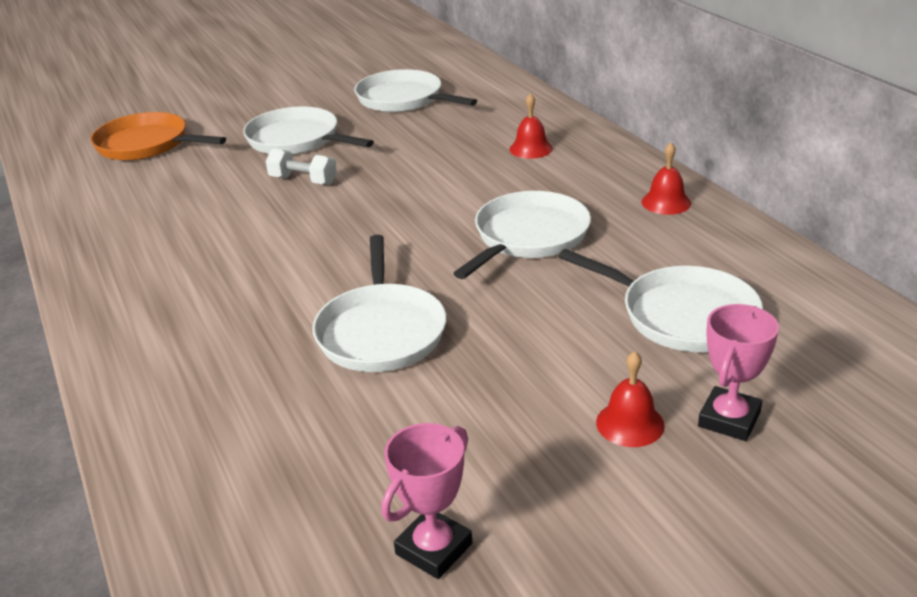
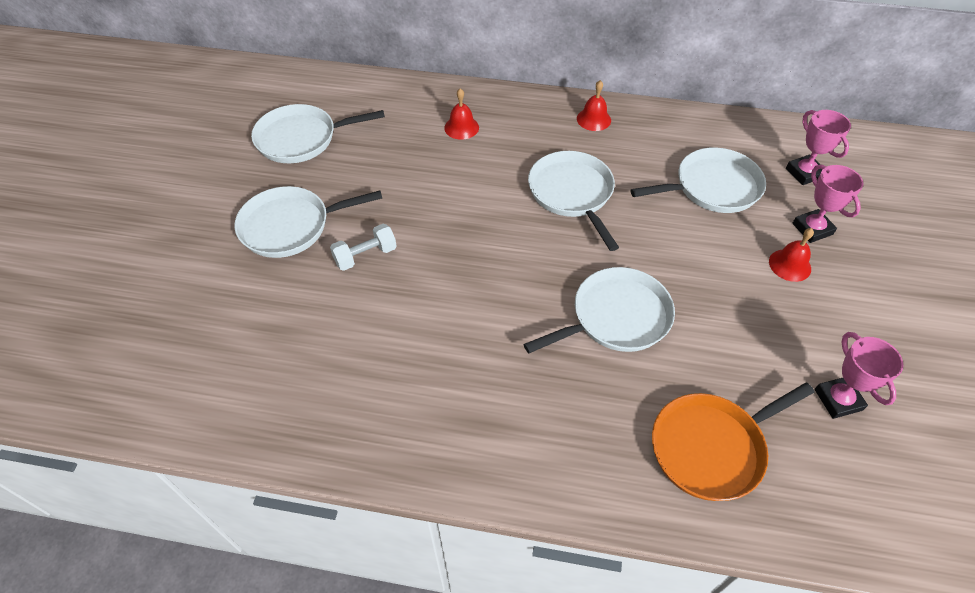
camera: 55 degrees left, 20 degrees up
(146, 145) = (165, 321): orange pan -> orange pan (711, 447)
(381, 331) = (616, 317): white pan -> white pan turned 60 degrees counterclockwise
(833, 374) = (804, 173): none -> pink trophy

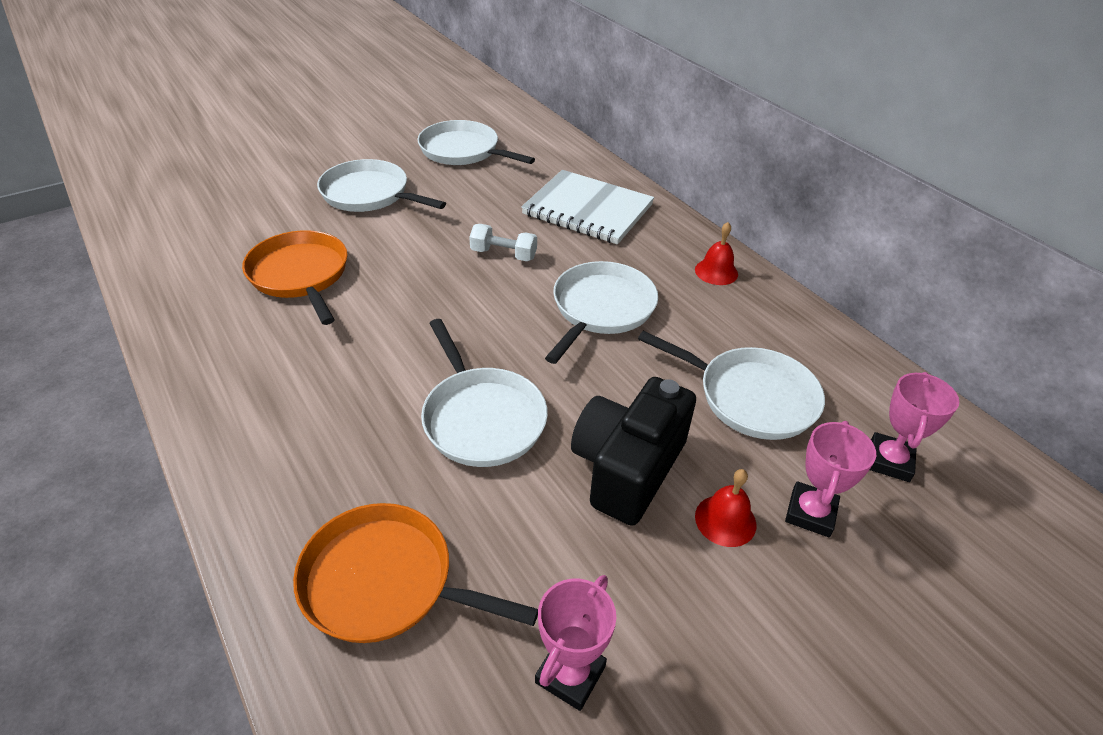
camera: 45 degrees right, 10 degrees down
(351, 327) = (300, 275): none -> orange pan
(365, 256) = (382, 241): white dumbbell -> white dumbbell (503, 254)
(461, 127) = (588, 210): red bell -> white notebook
(616, 317) = (482, 418): white pan -> white pan turned 45 degrees clockwise
(718, 278) = (627, 468): none -> black camera

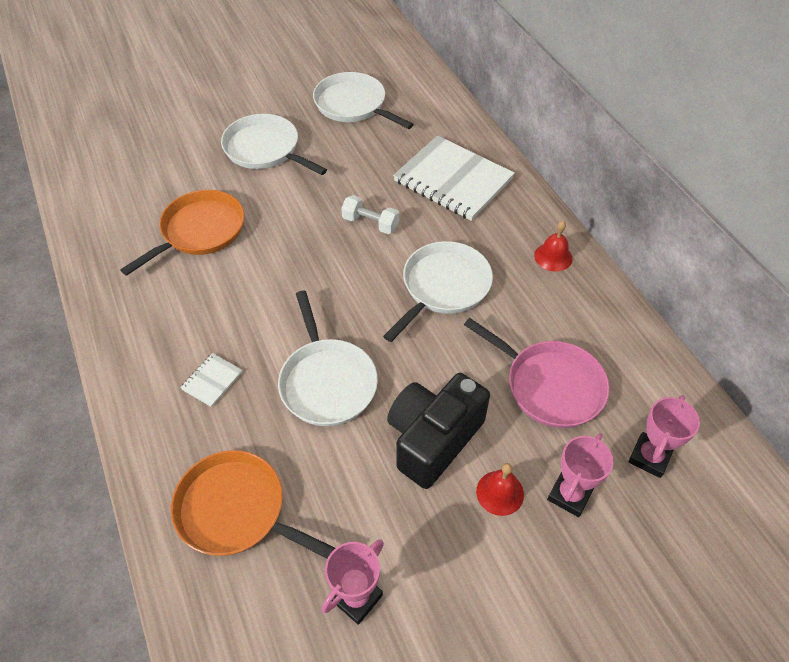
camera: 10 degrees right, 10 degrees up
(300, 275) = (200, 231): orange pan -> orange pan turned 60 degrees clockwise
(333, 430) = (212, 381): none -> white notebook
(751, 397) = (550, 385): white pan -> pink pan

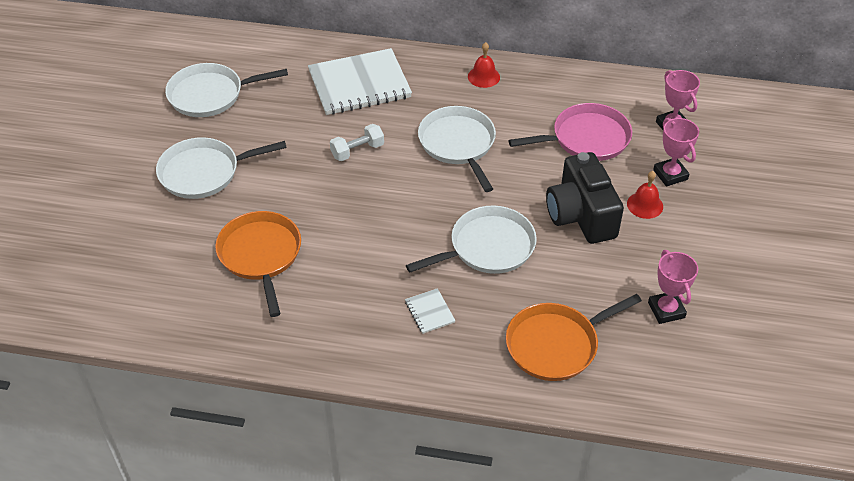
camera: 55 degrees left, 5 degrees down
(327, 382) = (488, 247): white pan -> white pan turned 45 degrees counterclockwise

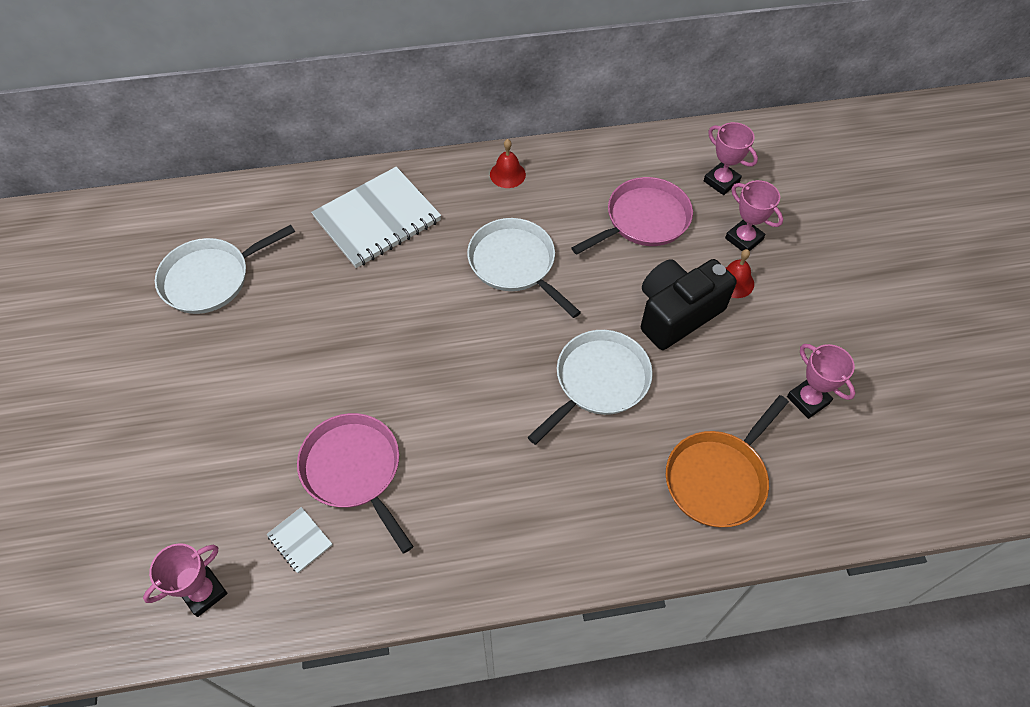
camera: 20 degrees left, 10 degrees up
(113, 303) = (203, 592): none -> pink trophy
(204, 172) = (243, 382): white pan -> none
(260, 255) = (354, 470): orange pan -> pink pan
(357, 151) = (409, 303): white dumbbell -> none
(430, 312) = (571, 482): white notebook -> white notebook (300, 540)
(581, 215) = (677, 313): black camera -> black camera turned 90 degrees clockwise

